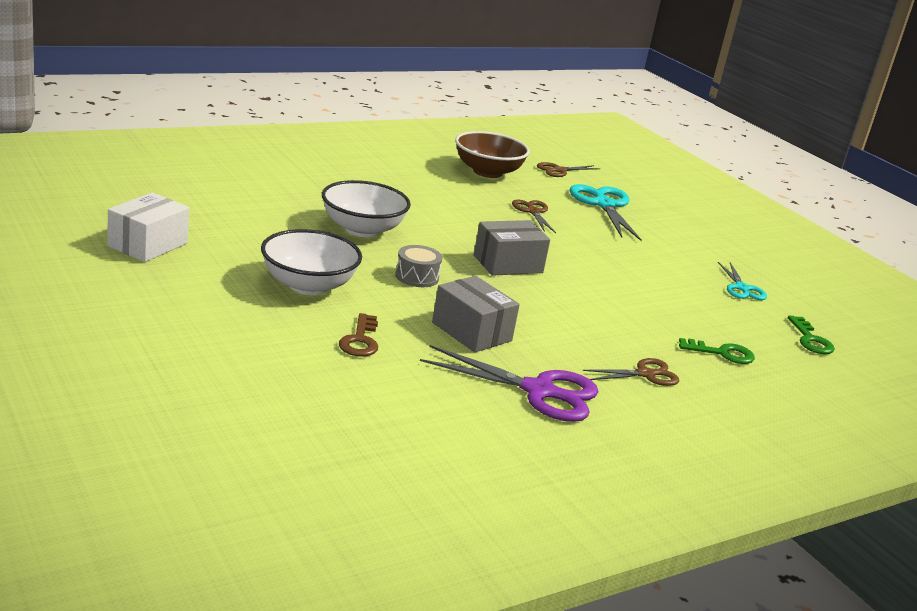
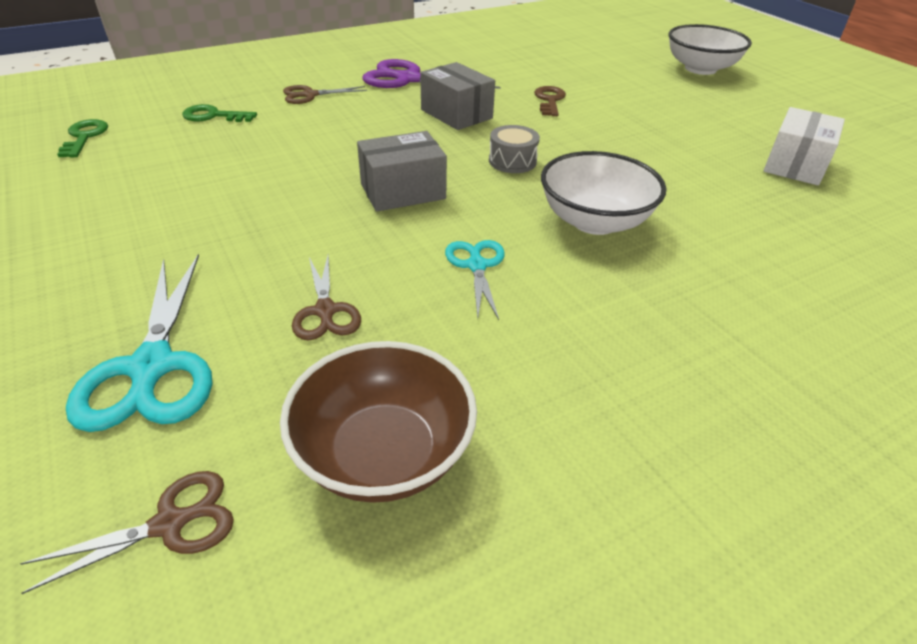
camera: 175 degrees left, 15 degrees up
(308, 285) = (615, 140): white bowl -> white bowl (700, 69)
(741, 288) = (84, 194): turquoise scissors -> turquoise scissors (476, 266)

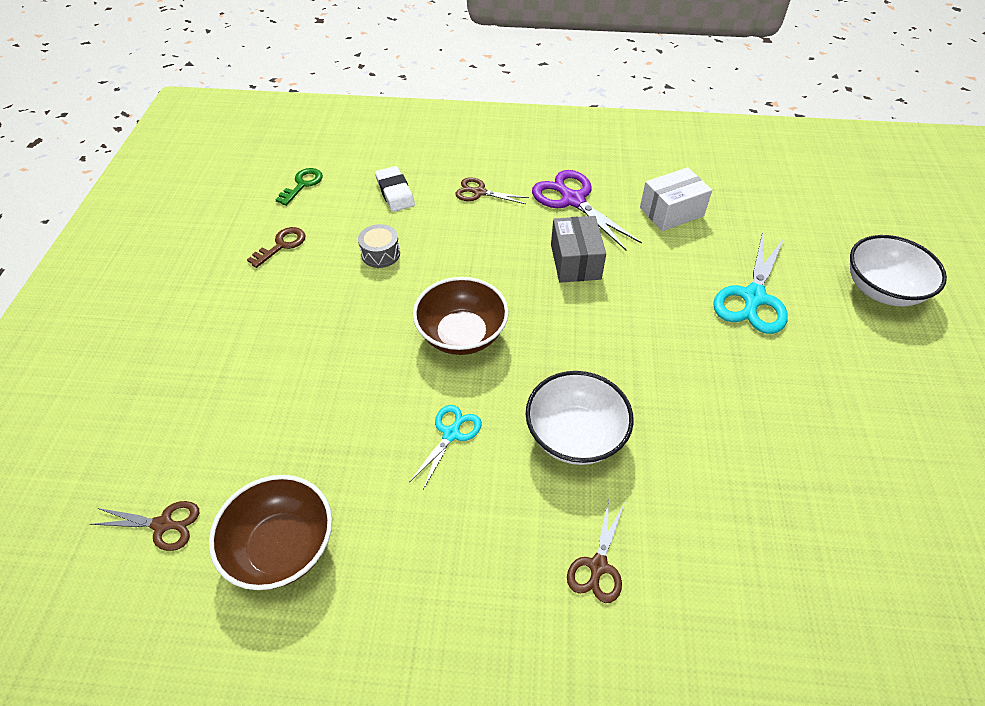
camera: 35 degrees right, 10 degrees up
(152, 367) = (217, 415): turquoise scissors -> turquoise scissors (753, 297)
(214, 116) = (395, 192): green key -> white eraser
(325, 311) = (330, 422): brown scissors -> brown scissors (598, 566)
(403, 191) = (462, 334): grey box -> brown bowl
(512, 161) = (571, 339): grey drum -> grey drum (380, 254)
(549, 100) = (674, 276): brown key -> brown key (281, 245)
(795, 165) = (831, 462): white box -> white box (671, 212)

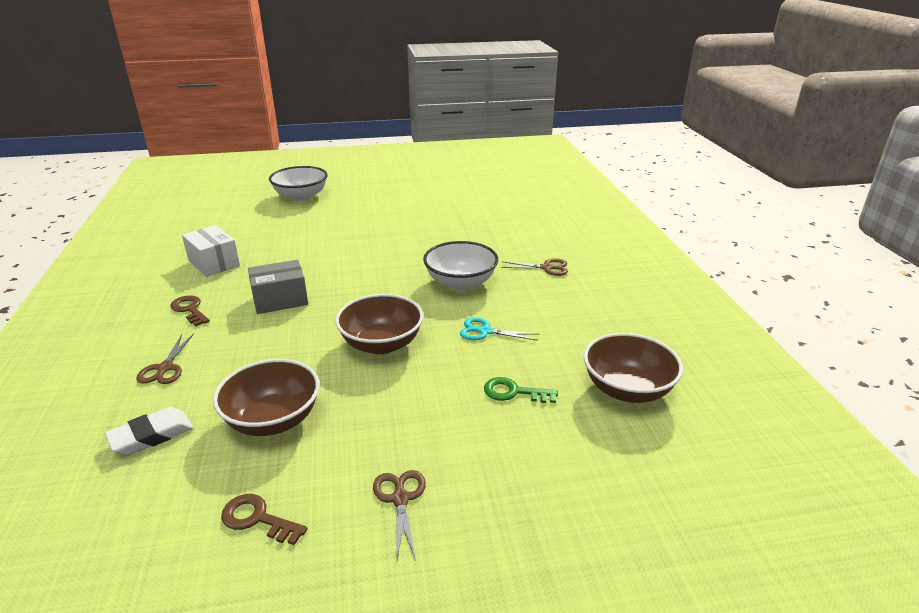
camera: 105 degrees left, 20 degrees down
(163, 524) = (664, 468): brown scissors -> brown scissors (400, 499)
(302, 184) = (109, 544): green key -> green key (514, 392)
(380, 254) = (273, 420): grey drum -> brown bowl
(573, 200) = (190, 309): purple scissors -> brown key
(753, 297) = (314, 231): turquoise scissors -> none

